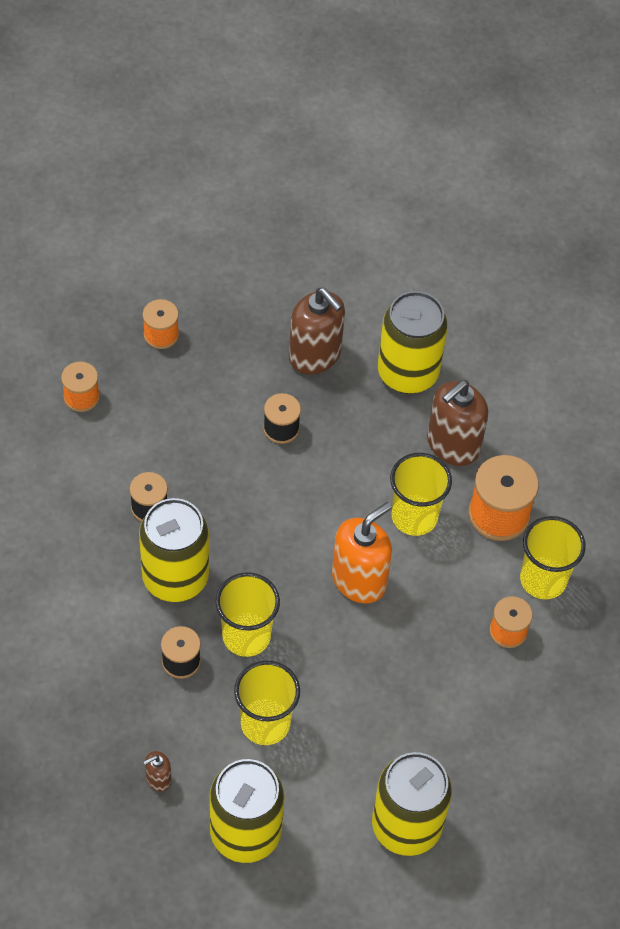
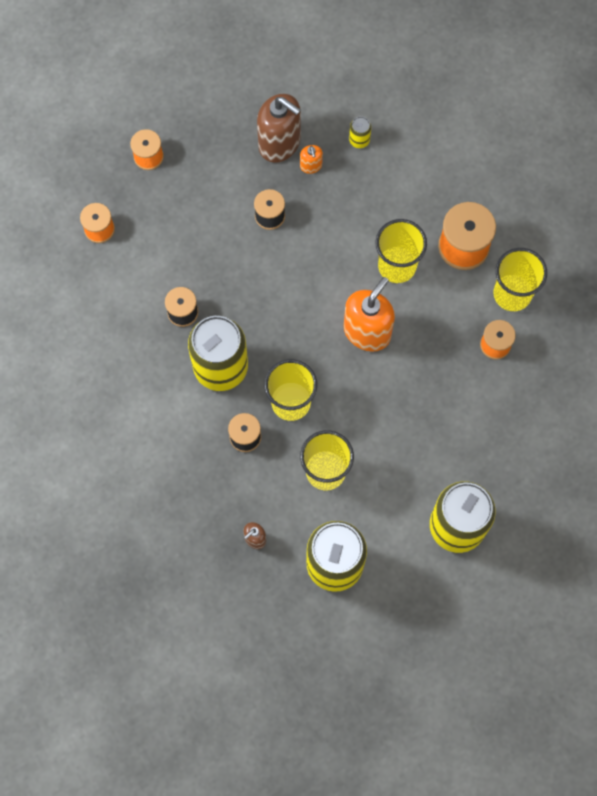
camera: 10 degrees left, 15 degrees up
(344, 387) = (311, 166): none -> orange soap dispenser
(407, 373) = (359, 140): yellow can -> yellow can, size x0.40
(452, 445) = (412, 195): brown soap dispenser -> none

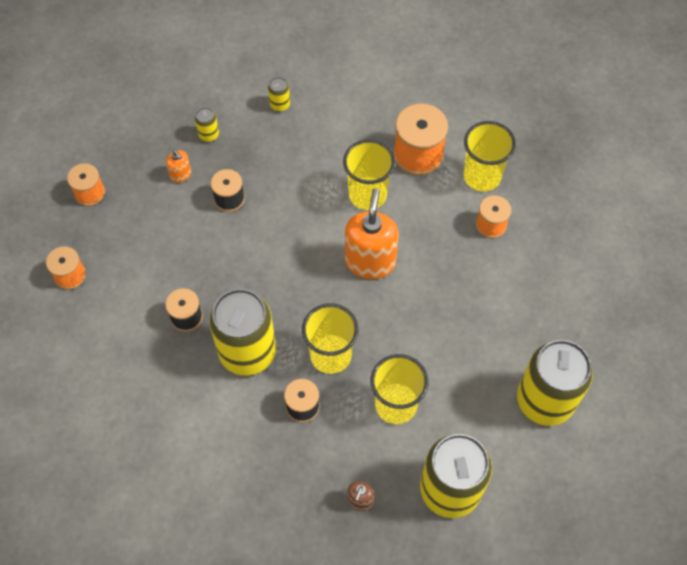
camera: 25 degrees left, 10 degrees down
(279, 143) = (209, 135): brown soap dispenser -> yellow can
(311, 166) = (246, 142): orange soap dispenser -> orange soap dispenser (181, 175)

